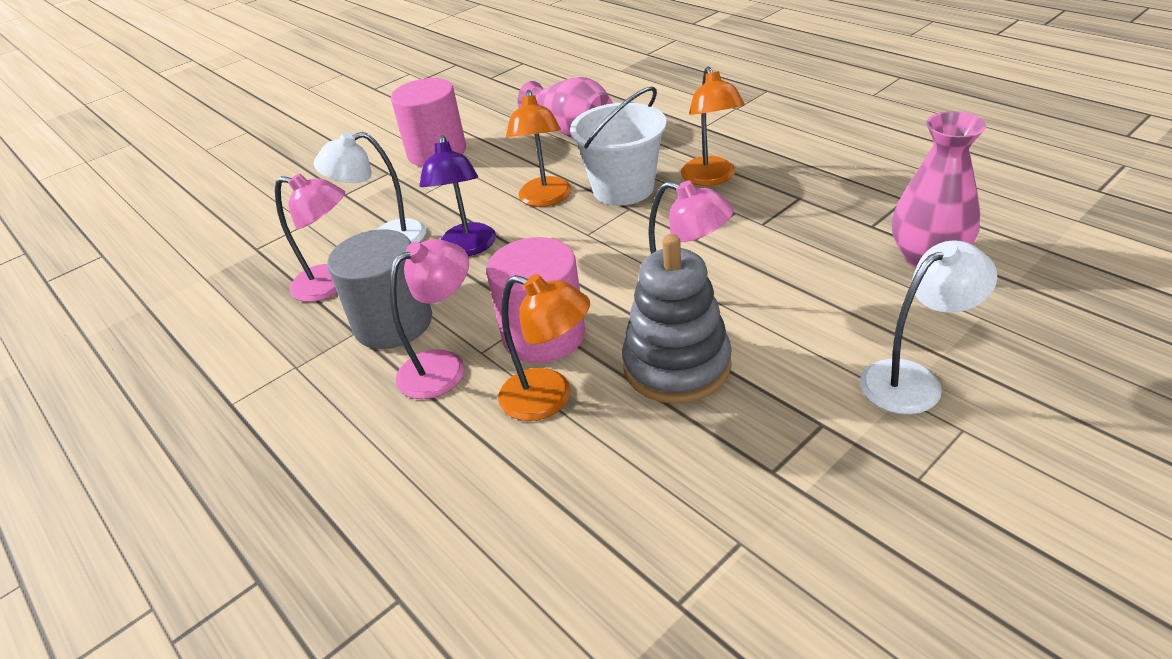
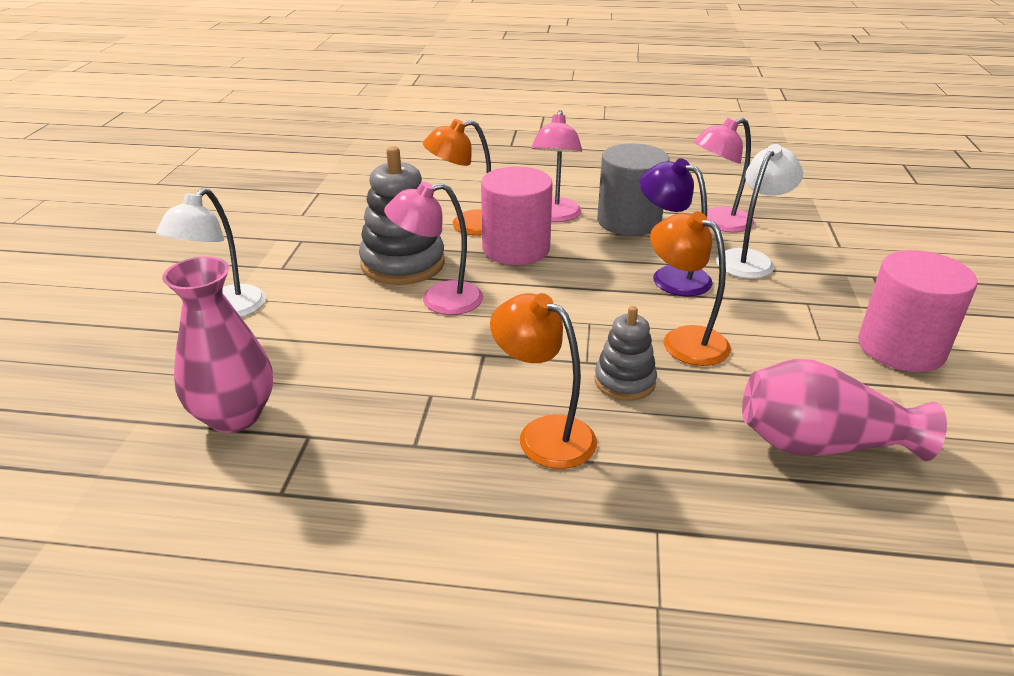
camera: 135 degrees right, 5 degrees down
(623, 188) = (624, 381): white bucket -> grey stacking toy

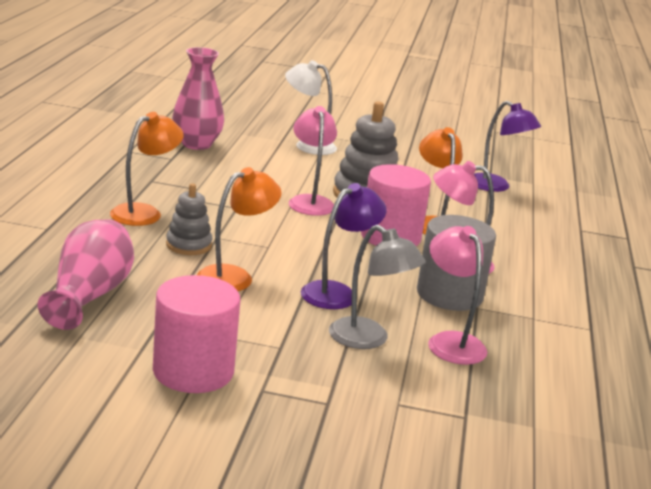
camera: 90 degrees right, 10 degrees down
(346, 190) = (496, 187): none -> purple lamp
(750, 259) = (368, 339): white lamp -> grey lamp

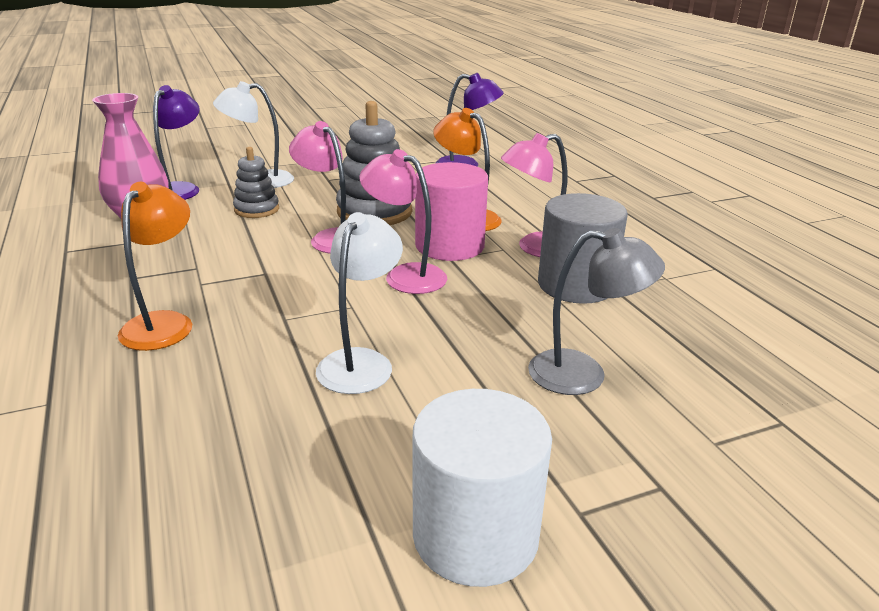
camera: 30 degrees left, 5 degrees up
(89, 295) = (212, 485): pink vase -> none
(188, 245) = (263, 344): grey stacking toy -> grey stacking toy (257, 209)
(193, 371) = (475, 535): pink cylinder -> white cylinder
(234, 276) = (361, 362): orange lamp -> white lamp
(337, 292) = (484, 331): purple lamp -> purple lamp (180, 189)
(450, 342) = (647, 337): pink lamp -> pink lamp (405, 275)

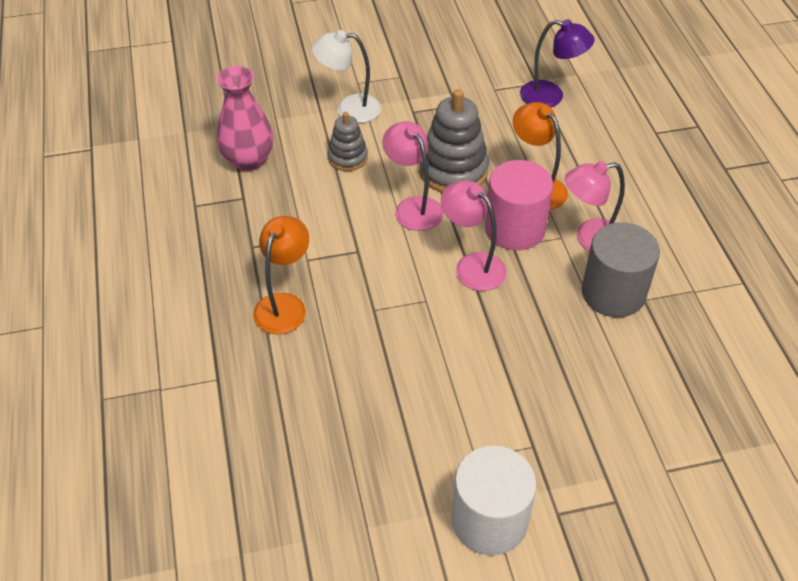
camera: 10 degrees right, 20 degrees up
(180, 189) = (277, 118): purple lamp -> none
(361, 362) = (429, 363): white lamp -> none
(583, 374) = (592, 395): grey lamp -> none

